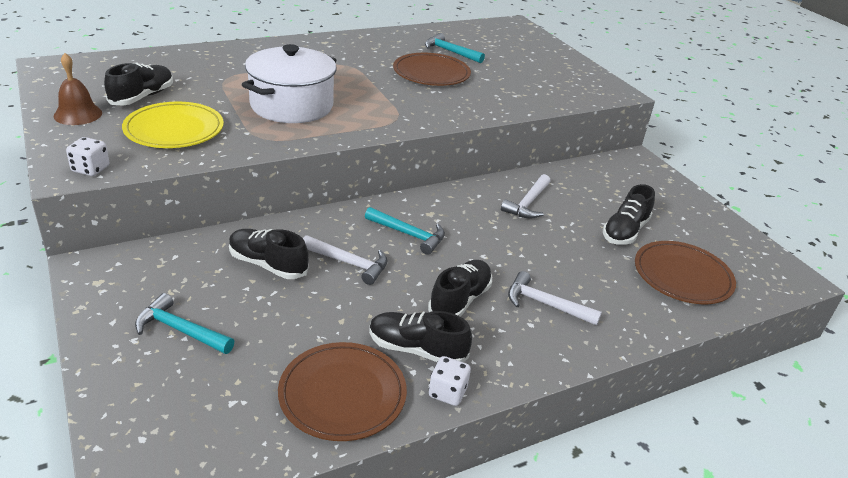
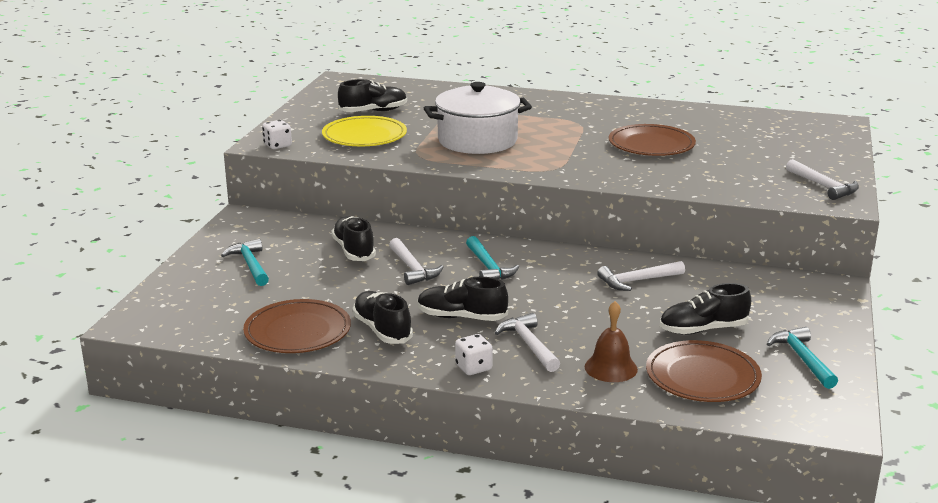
camera: 45 degrees right, 10 degrees down
(78, 114) = (315, 113): brown bell -> brown bell (611, 368)
(447, 392) = (366, 358): white dice -> white dice (473, 367)
(450, 52) = (706, 132): turquoise hammer -> turquoise hammer (802, 359)
(460, 300) = (461, 317): black shoe -> black shoe turned 150 degrees counterclockwise
(587, 81) = (823, 186): none -> white hammer

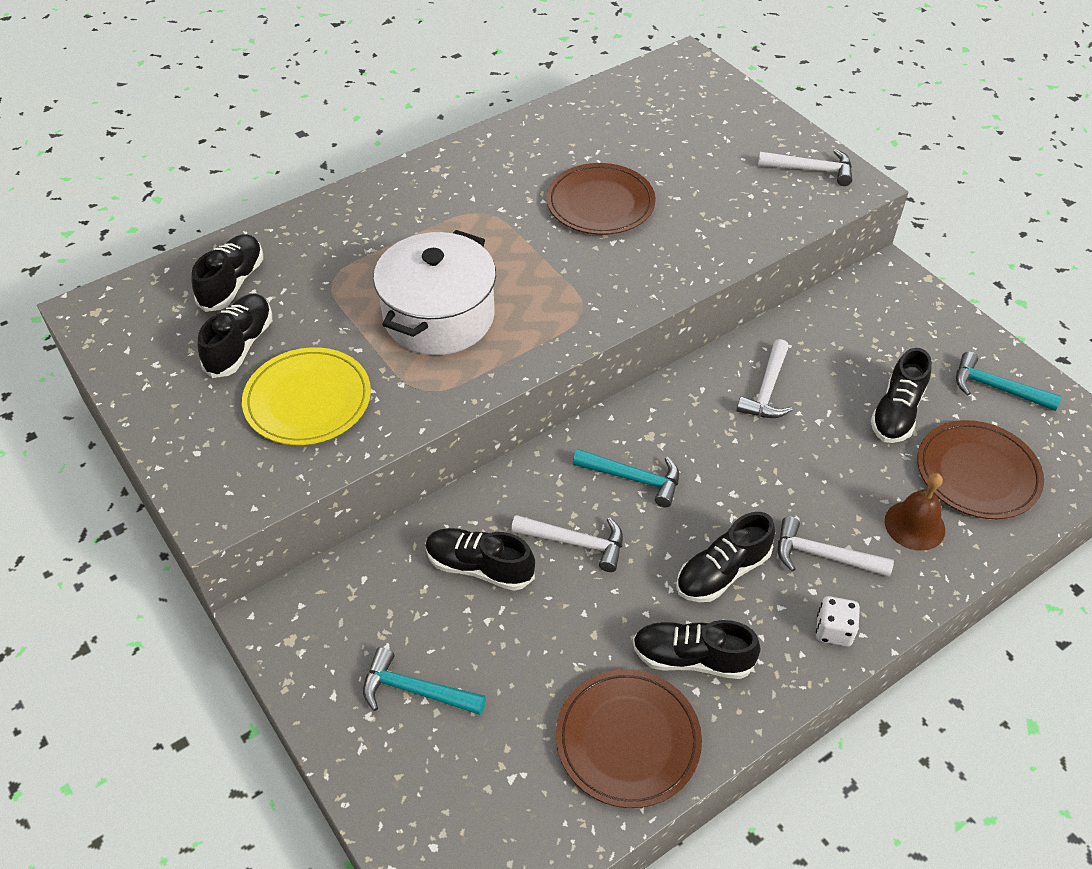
camera: 50 degrees left, 25 degrees up
(277, 145) = (237, 499): white dice -> none
(411, 95) = (232, 283): none -> black shoe

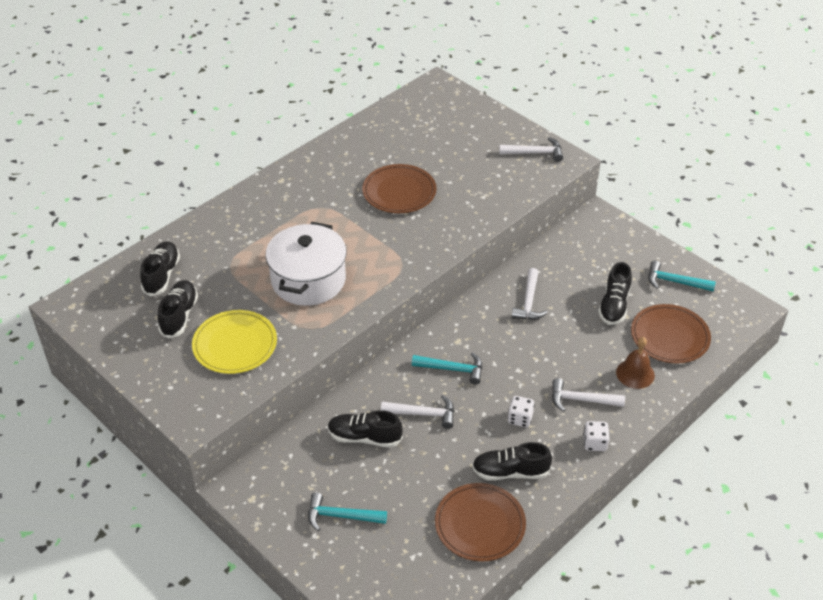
camera: 10 degrees left, 5 degrees down
(722, 572) = (520, 418): black shoe -> white dice

